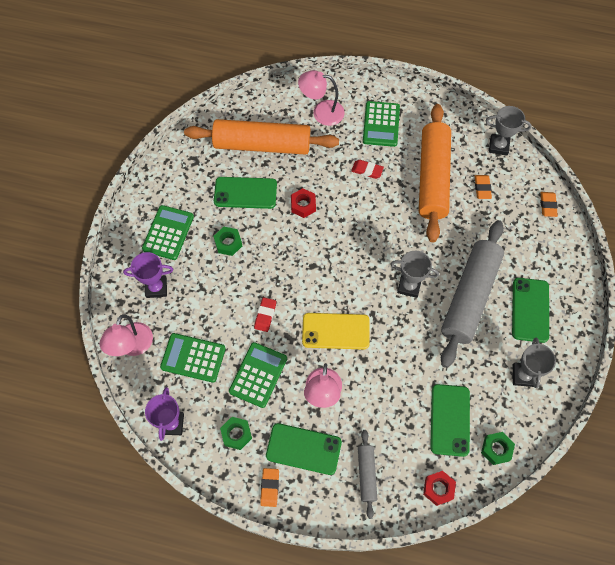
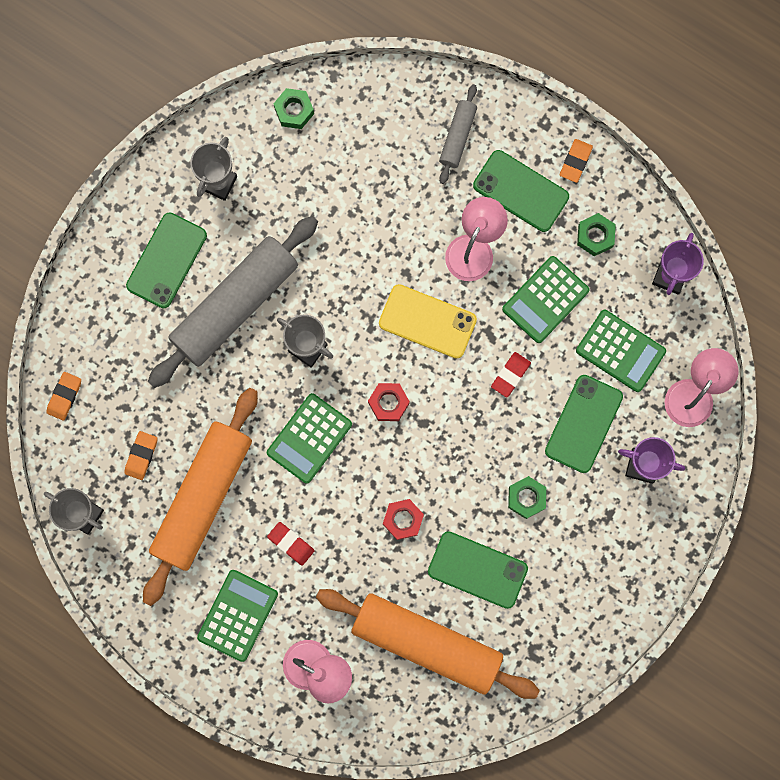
camera: 160 degrees left, 15 degrees up
(168, 233) = (604, 544): green calculator -> green calculator (309, 438)
(438, 489) = (381, 92): red nut -> red nut (388, 403)
(450, 420) = (333, 163): green phone -> green phone (583, 423)

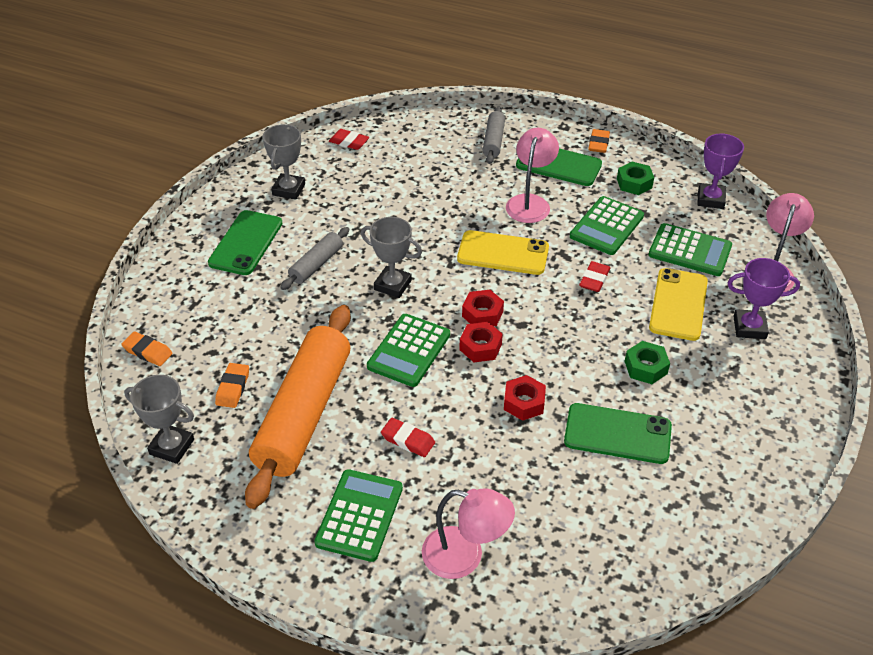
camera: 10 degrees left, 35 degrees down
(64, 396) = (148, 351): orange eraser -> orange eraser turned 75 degrees counterclockwise
(235, 305) = (316, 264): grey rolling pin -> grey rolling pin, size x0.47
(294, 111) = (349, 142): green nut -> red eraser
(377, 445) = (480, 347): none -> red nut
(426, 643) = (584, 510): orange rolling pin -> none
(583, 423) = (678, 304): green phone -> yellow phone

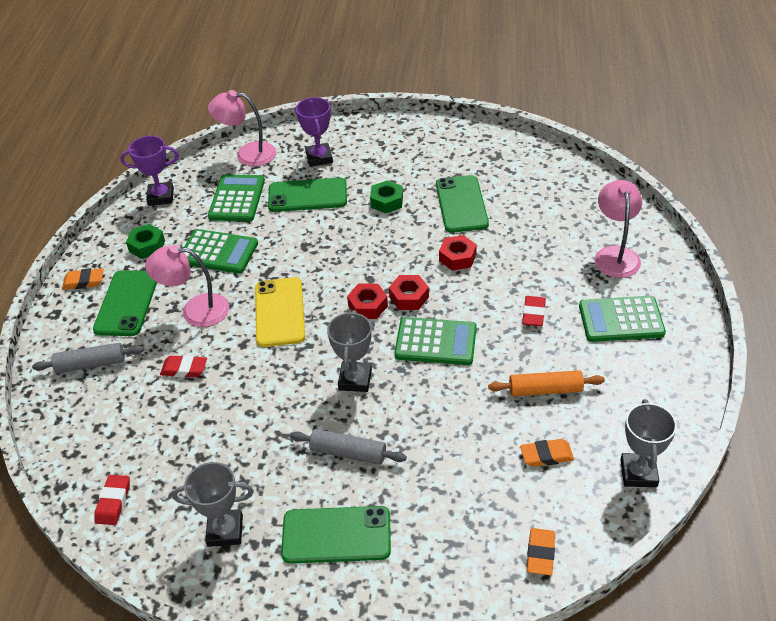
camera: 105 degrees left, 0 degrees up
(304, 413) = (545, 390): orange rolling pin -> orange rolling pin, size x0.47
(594, 279) = (294, 247): red eraser -> red eraser (184, 369)
(678, 304) = (307, 195): yellow phone -> green phone

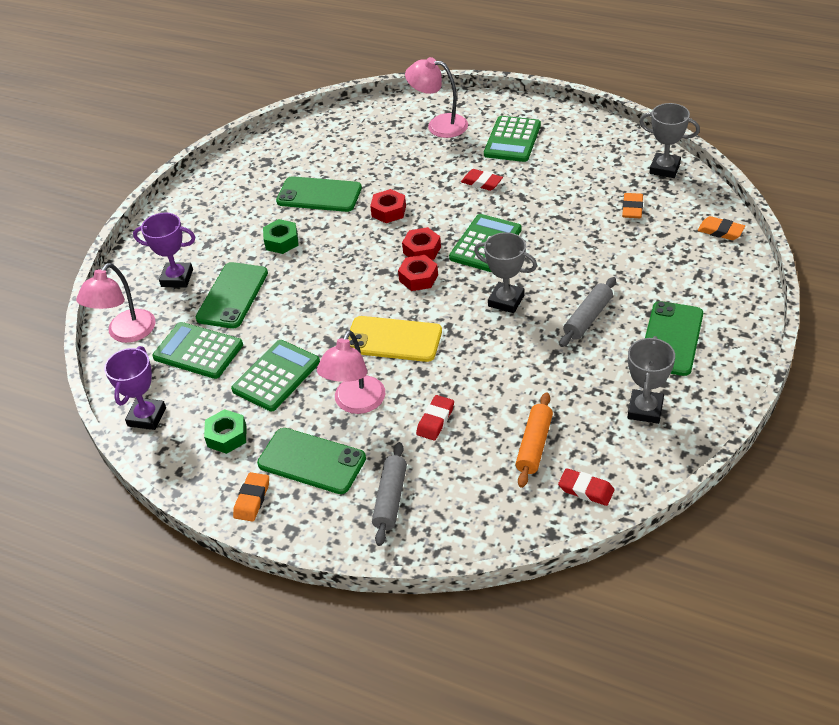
camera: 70 degrees left, 0 degrees up
(545, 390) = (567, 194): orange rolling pin -> orange rolling pin (534, 445)

